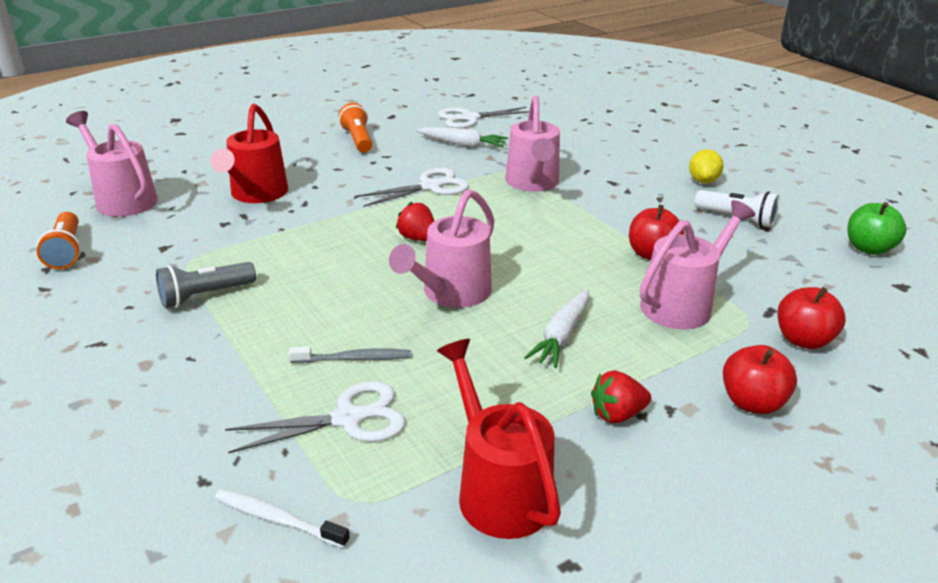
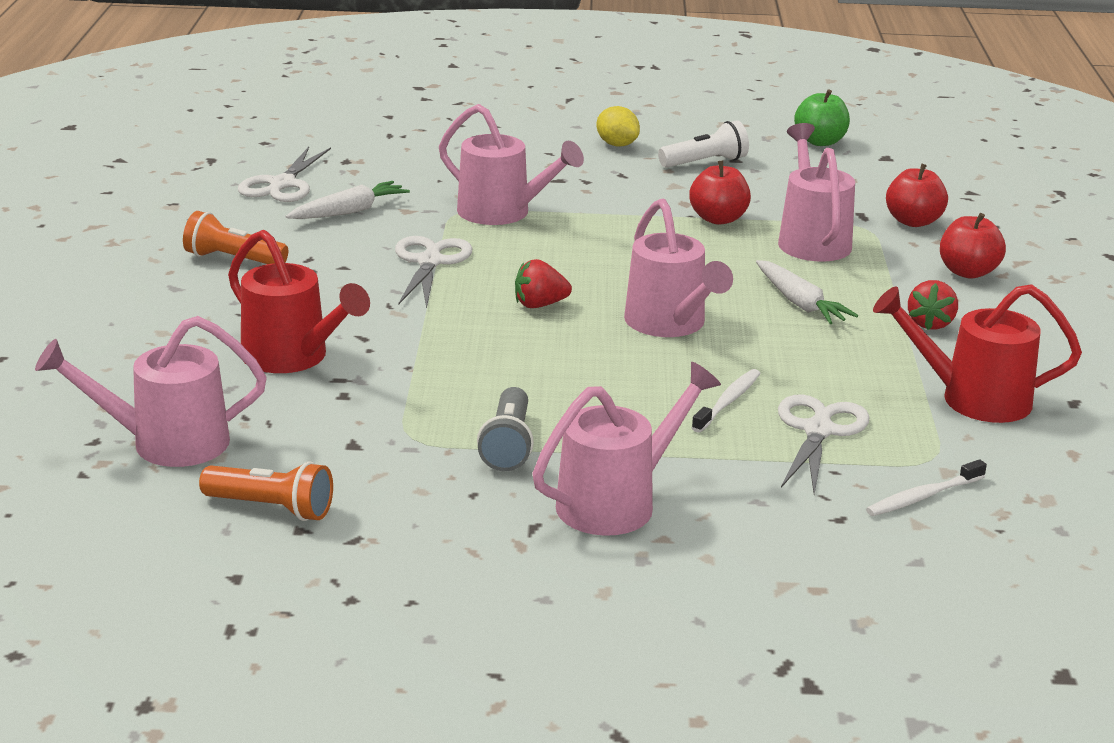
camera: 55 degrees left, 5 degrees down
(155, 364) = (617, 502): none -> pink watering can
(354, 359) = (728, 402): grey toothbrush -> white toothbrush

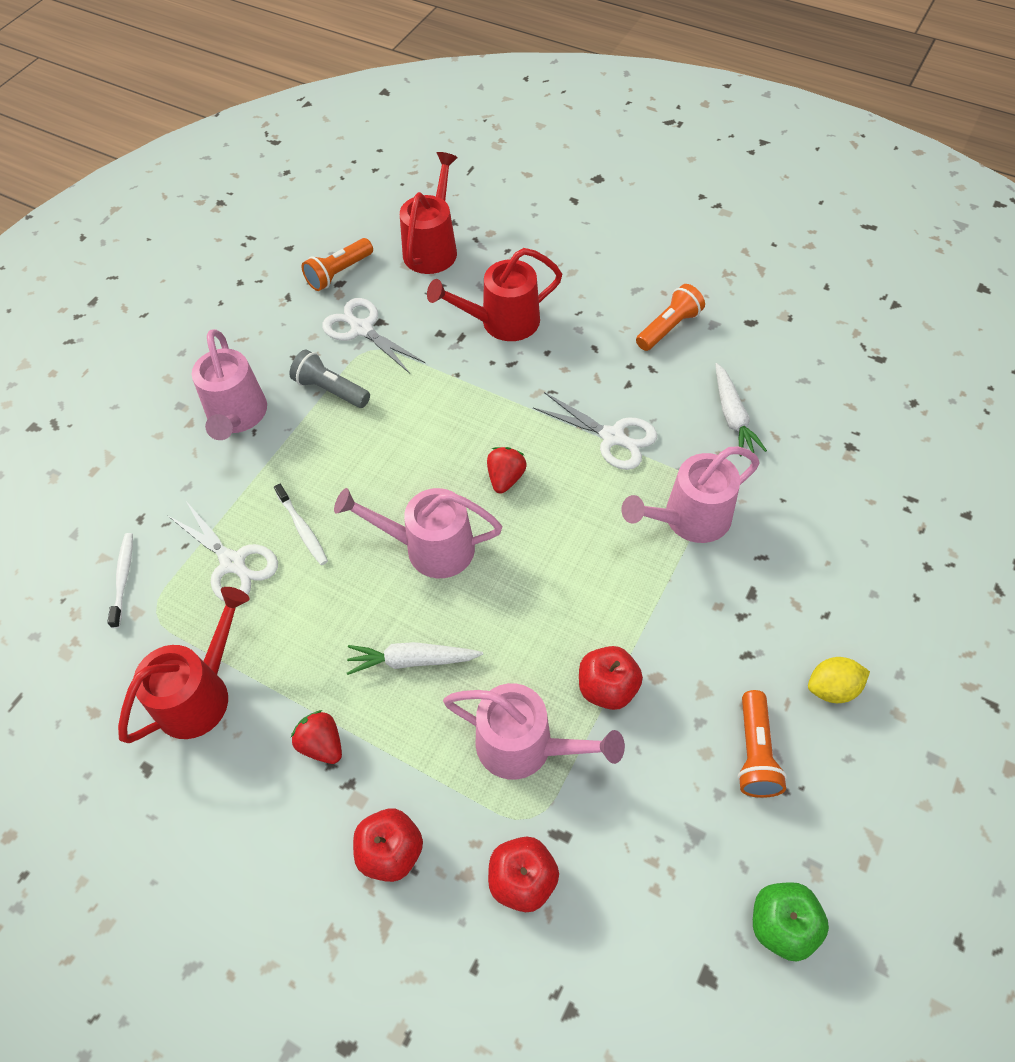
camera: 120 degrees right, 30 degrees up
(165, 443) = (433, 247): pink watering can -> red watering can
(282, 184) = (807, 390): white scissors -> white scissors (362, 329)
(705, 162) = (755, 752): white flashlight -> orange flashlight

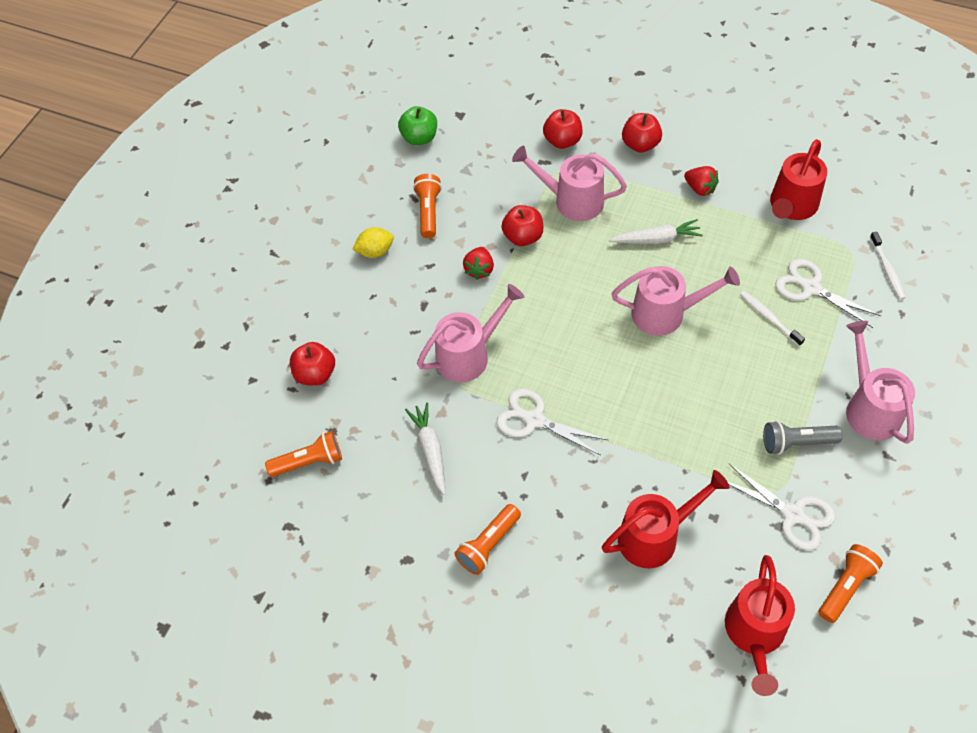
camera: 175 degrees right, 0 degrees up
(331, 390) = (796, 443): grey flashlight -> grey flashlight turned 150 degrees clockwise
(505, 478) = (619, 374): red strawberry -> red strawberry (479, 270)
(871, 416) = (309, 462): none -> orange flashlight
(885, 514) = (315, 374): none -> red apple

